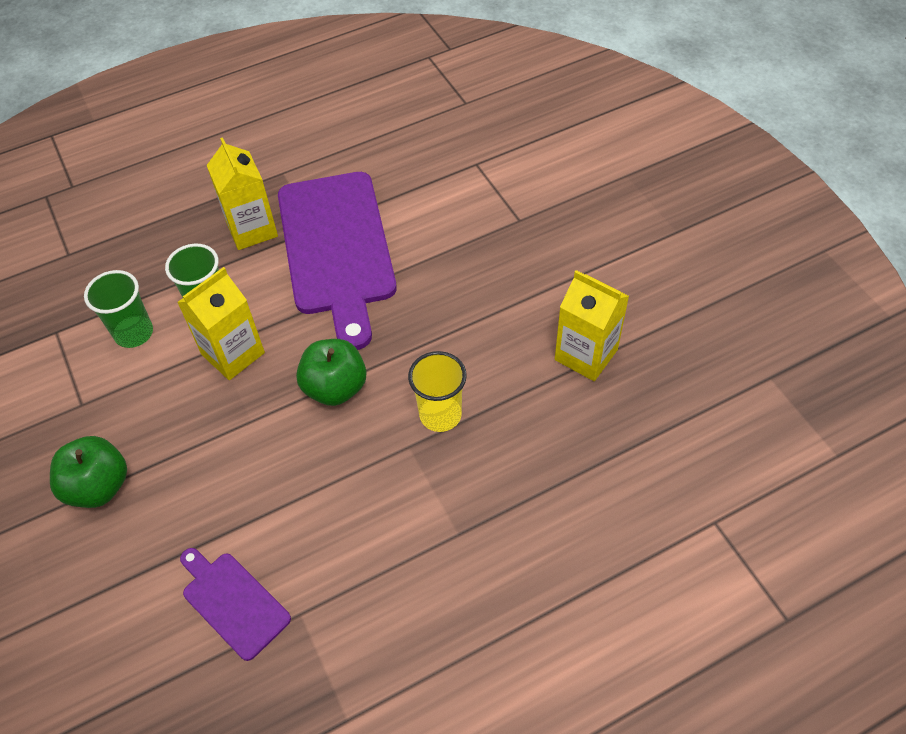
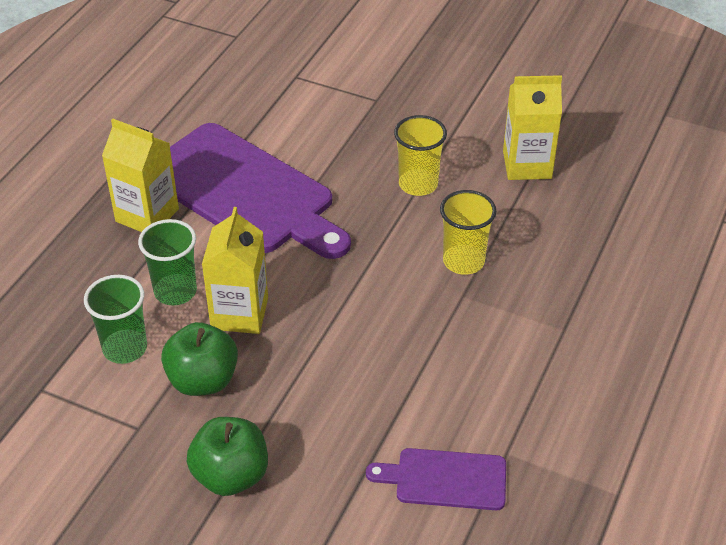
camera: 40 degrees left, 10 degrees down
(335, 387) = (358, 289): green apple -> green apple (203, 380)
(475, 319) = (418, 184): none -> yellow cup

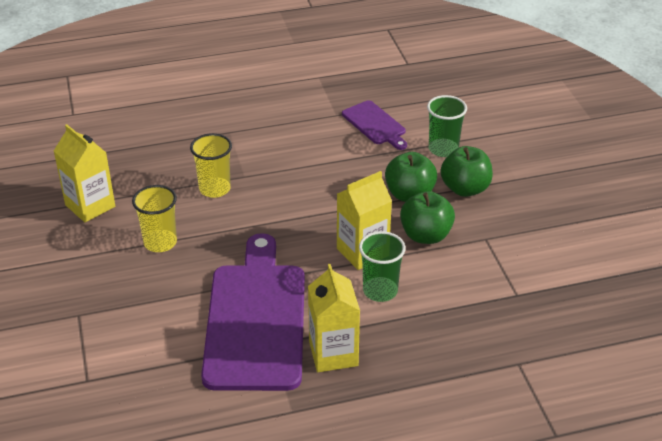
camera: 130 degrees left, 5 degrees down
(125, 348) = (446, 281): green cup -> green cup (443, 149)
(279, 414) = (409, 194): none -> green apple

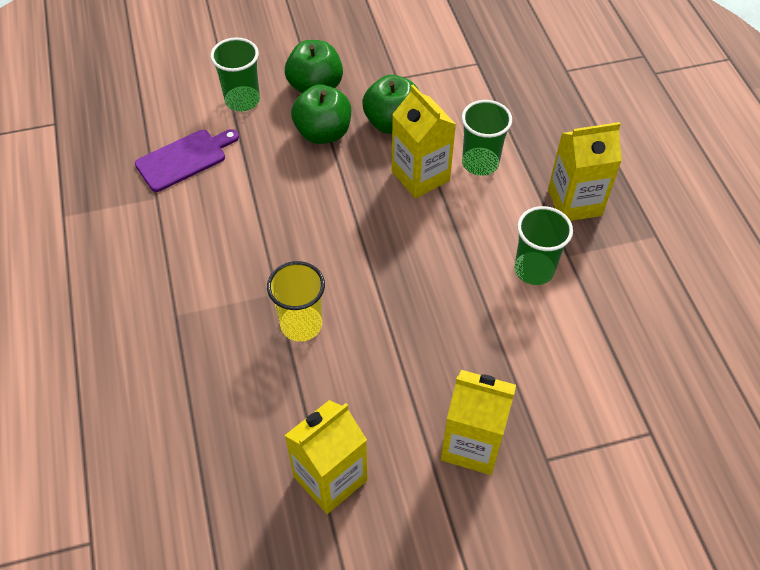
camera: 90 degrees left, 15 degrees up
(99, 275) = (472, 444): none -> yellow carton
(160, 242) = (408, 379): yellow cup -> none
(256, 319) = (534, 270): purple cutting board -> green cup

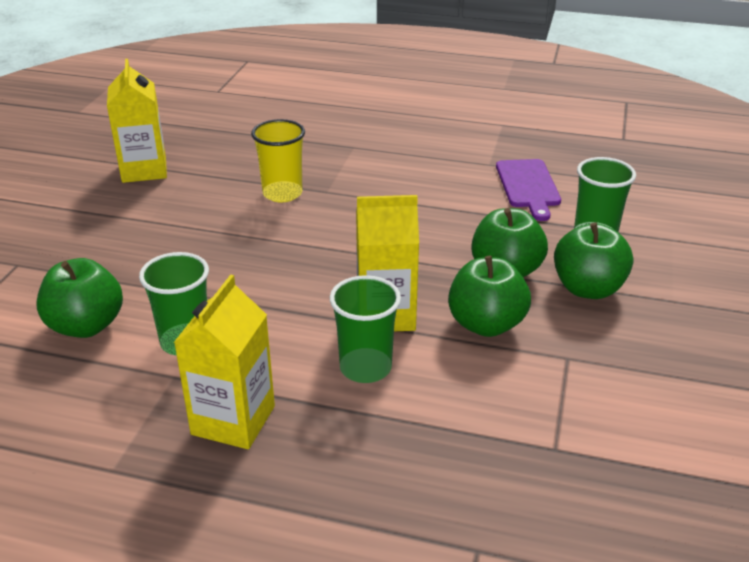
camera: 120 degrees right, 20 degrees down
(472, 444) = (80, 234): yellow carton -> none
(568, 343) = (86, 326): none -> green apple

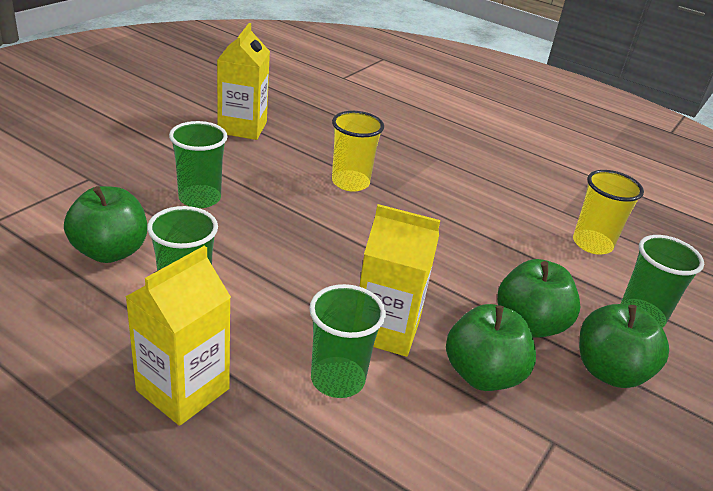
camera: 15 degrees right, 0 degrees up
(143, 251) = (199, 198): none -> green cup
(528, 186) = (592, 244): purple cutting board -> yellow cup

